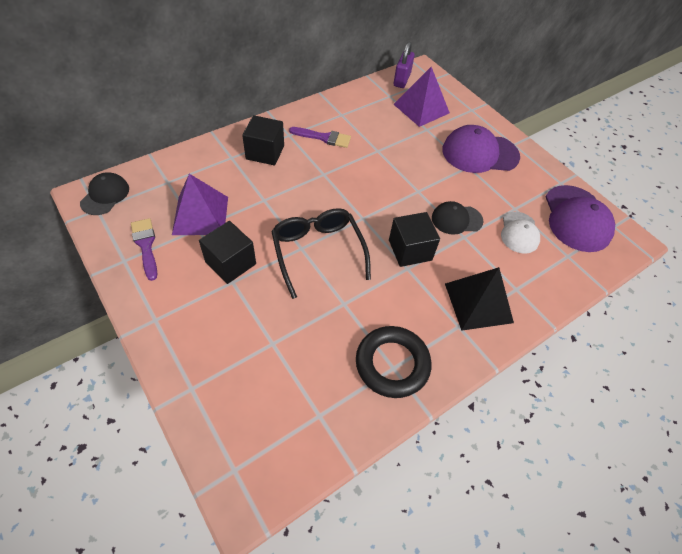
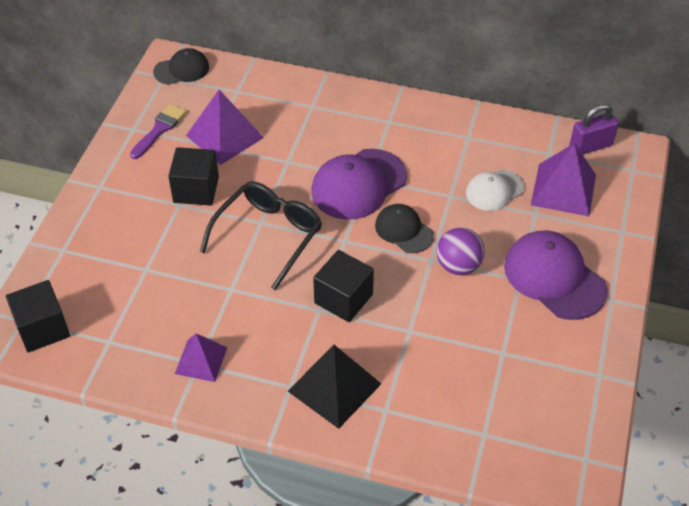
camera: 55 degrees right, 5 degrees down
(265, 152) = (345, 122): black cube -> black cube (43, 329)
(324, 138) = (417, 147): purple brush -> none
(392, 364) = (201, 360): black ring -> purple pyramid
(434, 183) = (458, 266): none -> purple ball
(456, 219) = (426, 312): black cap -> black cap (404, 230)
(519, 233) = (469, 374): white cap -> white cap (494, 190)
(576, 218) = (554, 417): purple cap -> purple cap (358, 184)

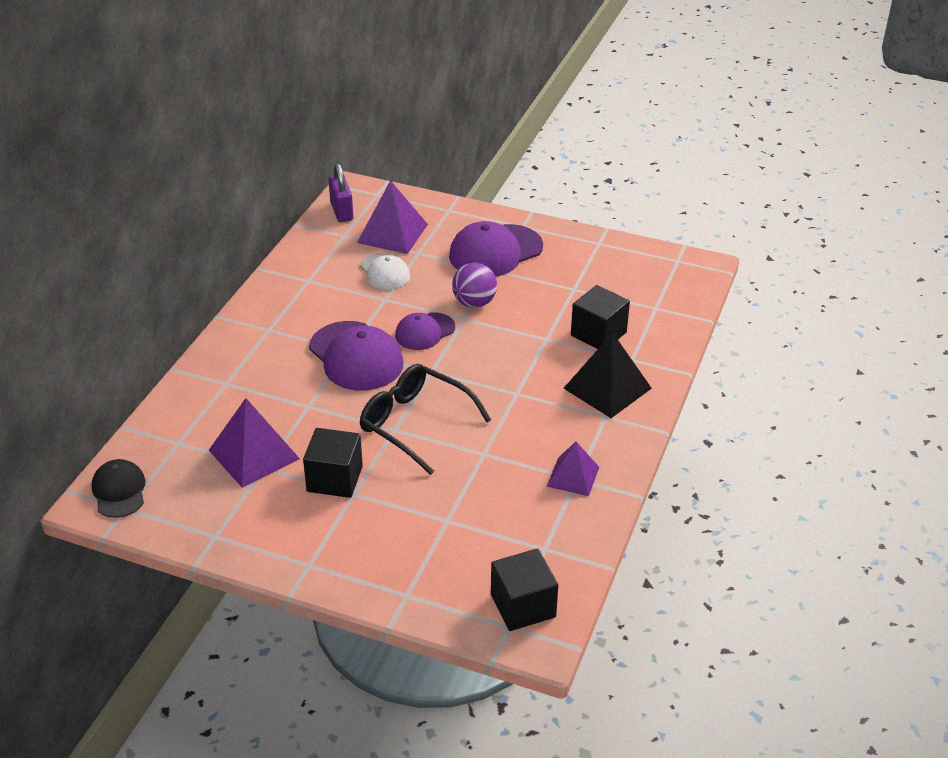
camera: 85 degrees left, 10 degrees down
(159, 129) = (224, 511): purple brush -> none
(343, 298) = (505, 376): black cube -> black cube (598, 334)
(404, 230) = (424, 331): black cap -> purple cap

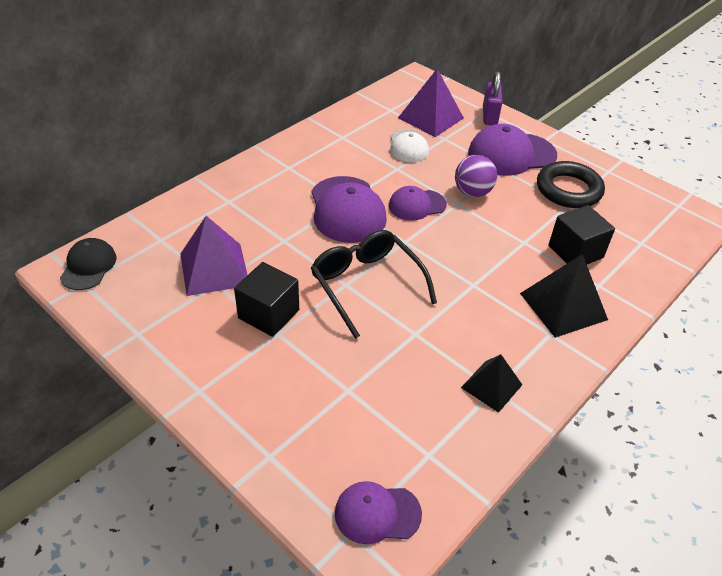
camera: 20 degrees right, 5 degrees up
(341, 211) = (398, 91): purple padlock -> purple padlock (489, 116)
(523, 606) = (377, 513): black cube -> purple cap
(567, 273) = (568, 190): none -> black ring
(573, 476) = (491, 386): purple pyramid -> black pyramid

